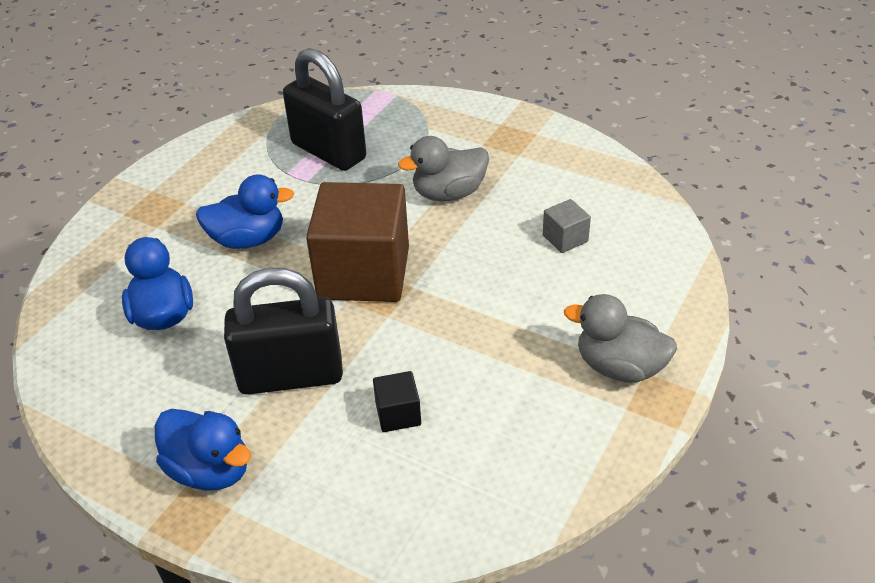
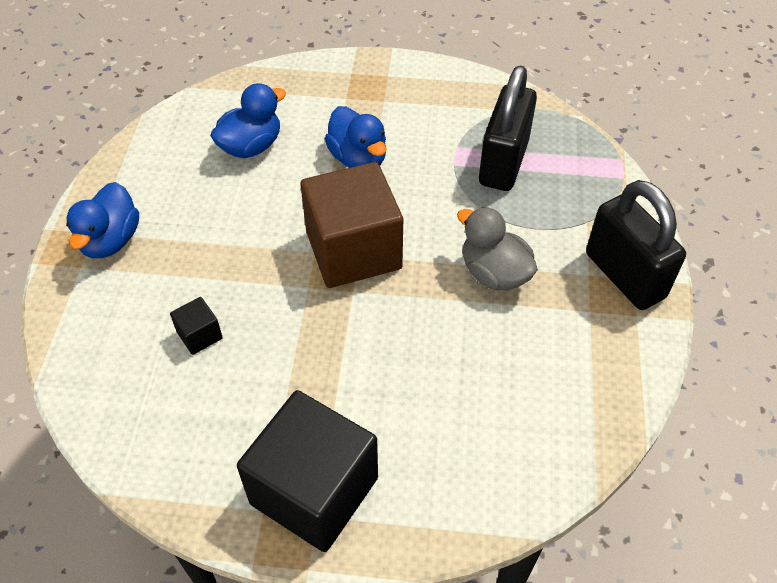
camera: 65 degrees right, 10 degrees up
(291, 376) = (216, 249): black padlock -> black padlock (624, 275)
(565, 238) = (477, 392): grey cube -> none
(619, 367) = (314, 490): grey duck -> black cube

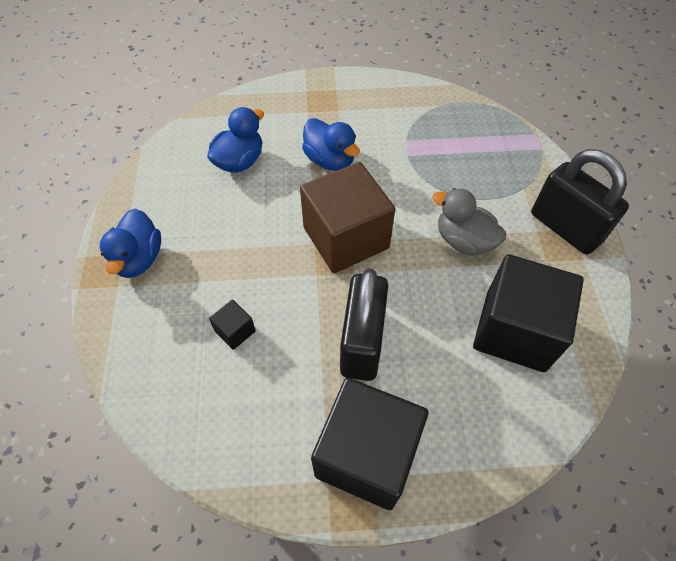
camera: 10 degrees left, 5 degrees up
(503, 162) = (446, 148): black padlock -> black padlock (362, 343)
(526, 384) = (515, 330): none -> black cube

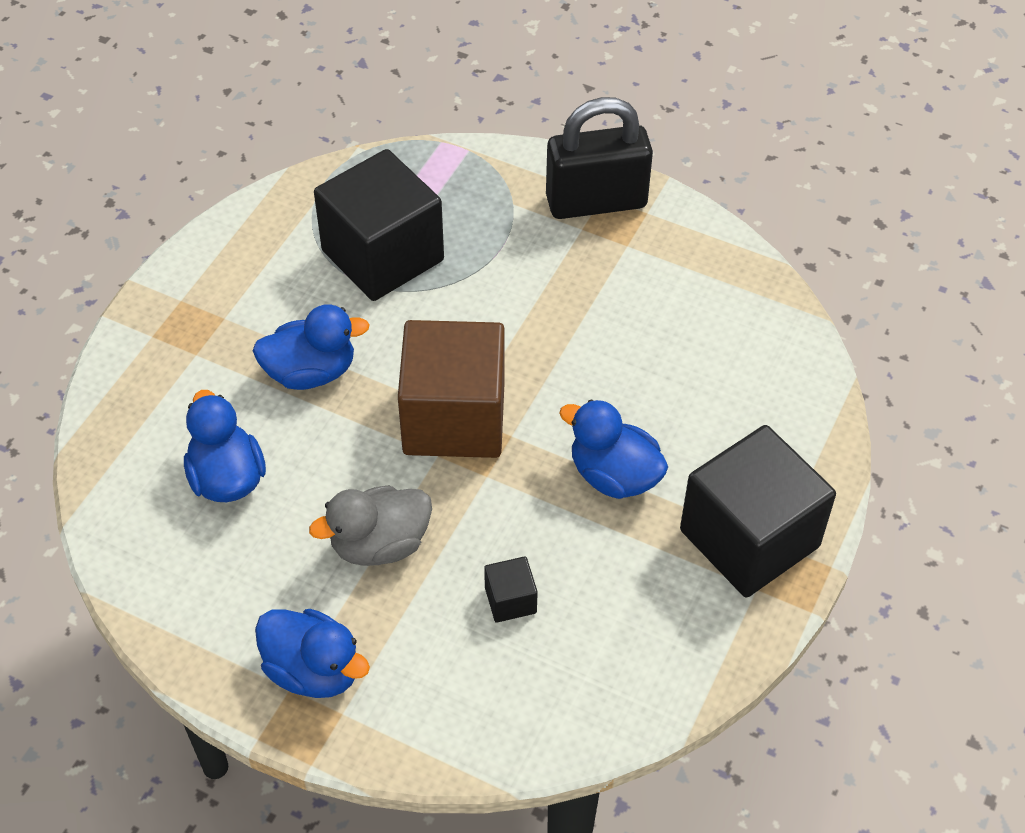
camera: 60 degrees left, 5 degrees down
(362, 343) = (614, 475): black padlock -> blue duck
(463, 241) = (545, 304): grey duck -> grey duck (380, 544)
(515, 330) = (692, 326): black cube -> black cube (382, 255)

